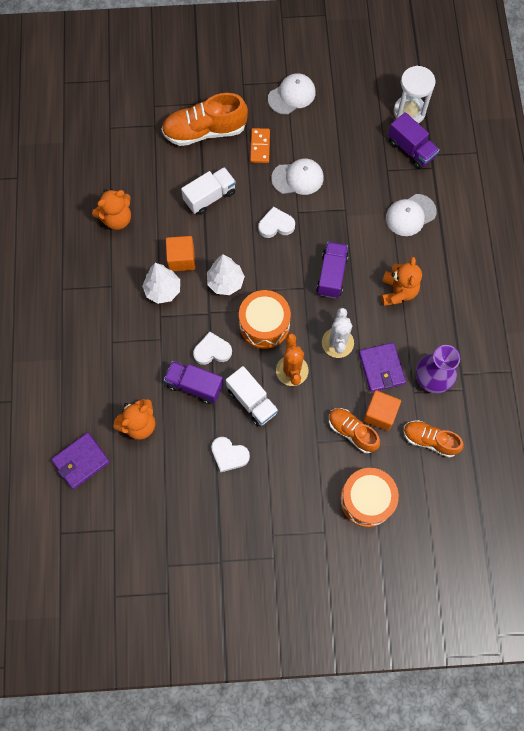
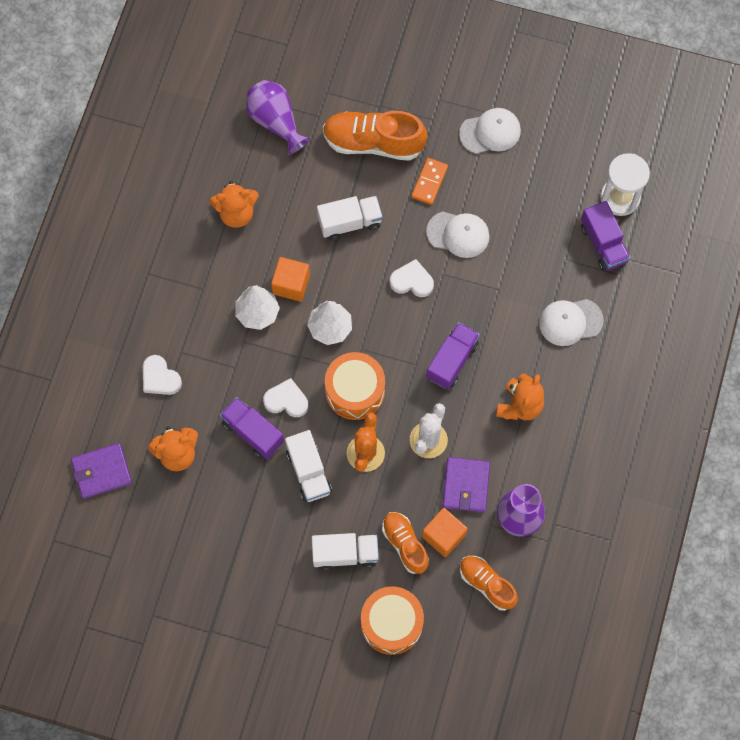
camera: 20 degrees right, 0 degrees up
(122, 140) = (276, 121): none -> purple vase
(229, 455) = (261, 521): white heart -> white heart (160, 378)
(307, 457) = (345, 554): none -> white truck

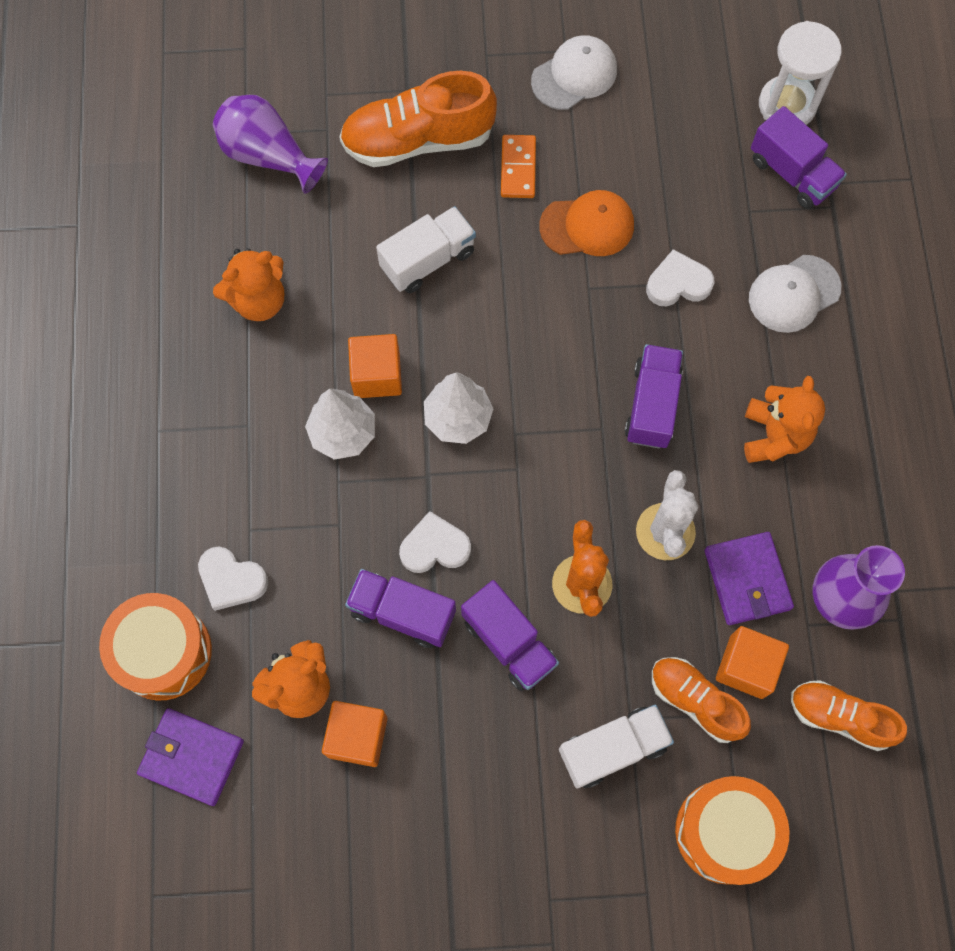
camera: 20 degrees left, 0 degrees up
(102, 471) = (192, 757): purple wallet -> purple wallet turned 60 degrees clockwise
(200, 494) = (357, 737): none -> orange cube
(308, 472) = (508, 642): white truck -> purple truck
(355, 391) = (530, 497): orange drum -> orange drum (163, 652)
(412, 281) = (549, 312): white heart -> white heart (678, 283)
(458, 234) = (587, 226): white cap -> orange cap

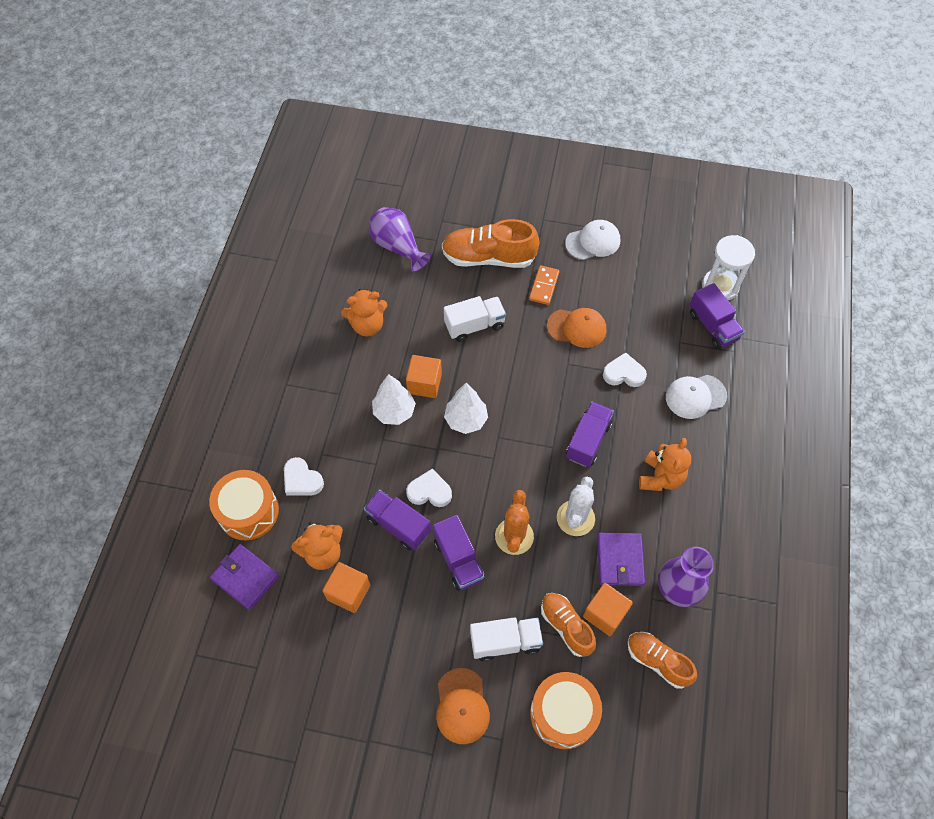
camera: 15 degrees right, 10 degrees down
(576, 862) = (462, 706): none -> orange cap

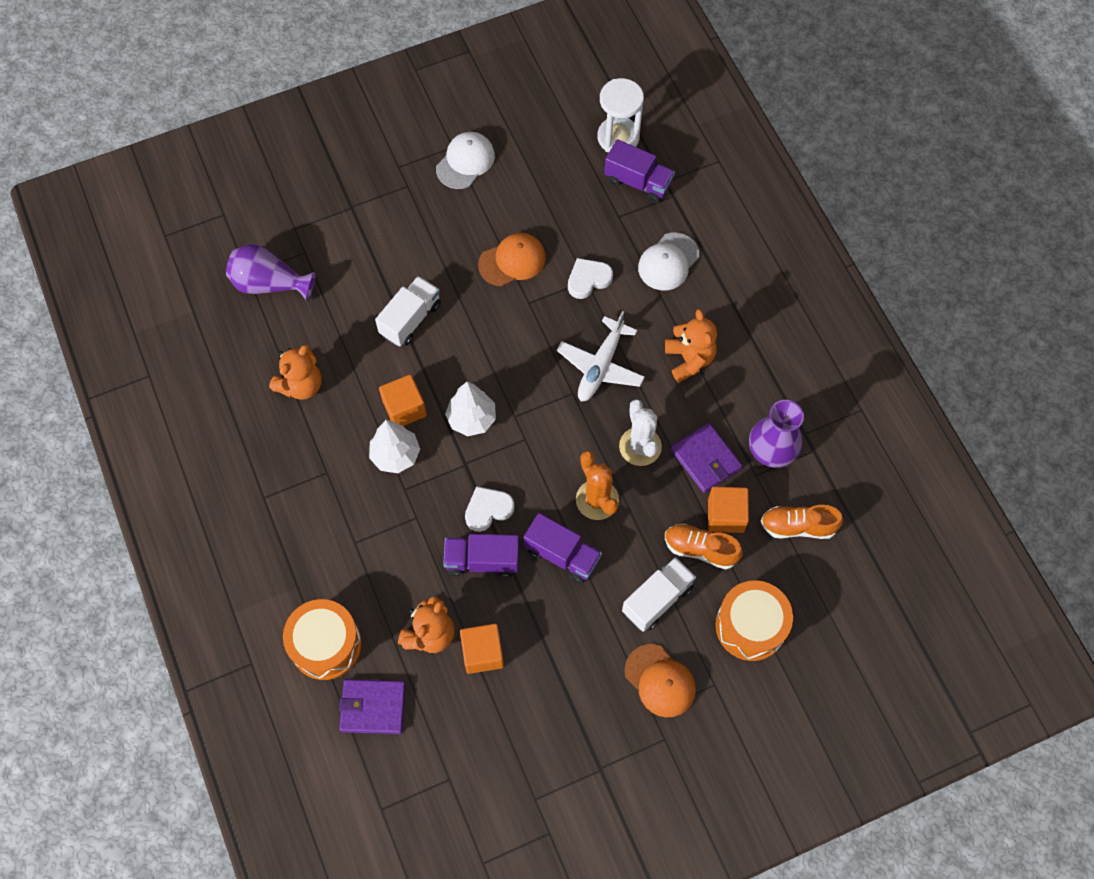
camera: 35 degrees left, 5 degrees up
(302, 480) = (355, 580): white heart -> none
(488, 257) = (372, 240): orange shoe -> none
(544, 286) = (450, 237): orange domino -> none
(588, 441) = (600, 366): purple truck -> white plane

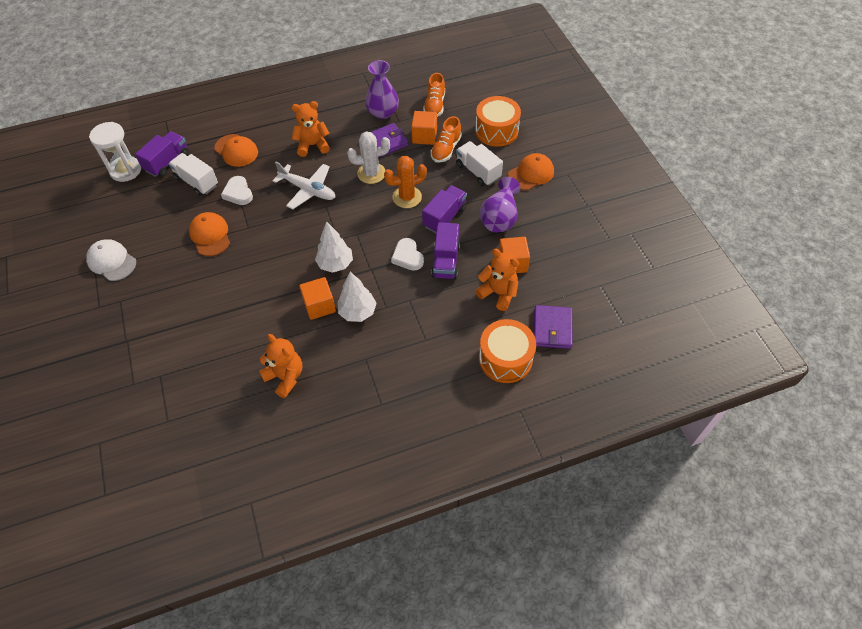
camera: 85 degrees left, 10 degrees down
(270, 284) = (183, 402): purple vase -> purple vase (499, 218)
(410, 319) = (243, 300): white truck -> white truck (196, 182)
(668, 262) = (236, 150): white cap -> orange cap

